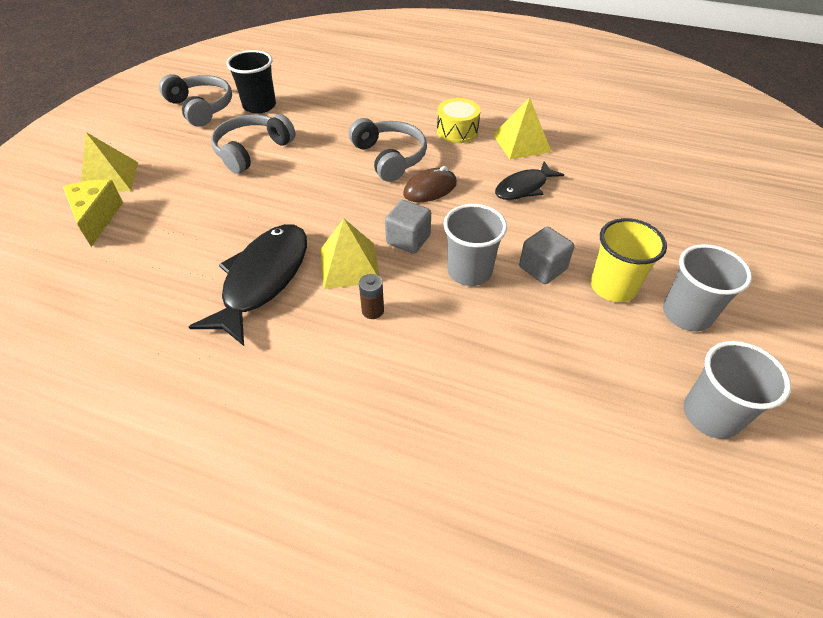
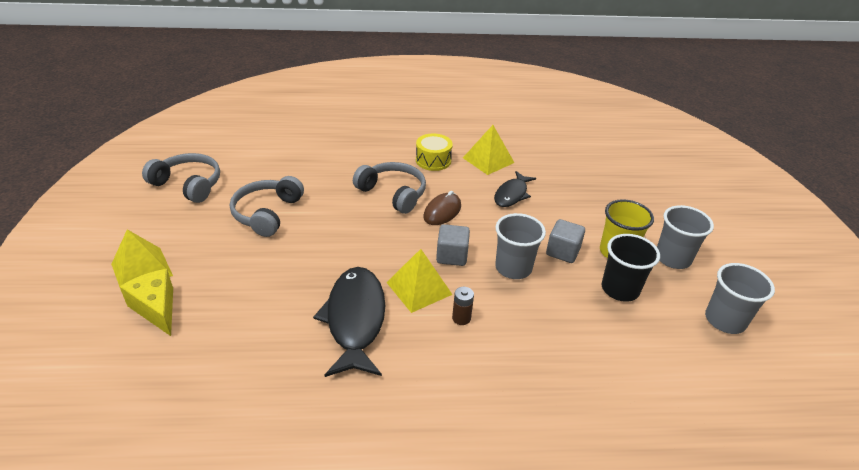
camera: 25 degrees left, 10 degrees down
(259, 106) = (245, 172): black cup -> black cup (620, 289)

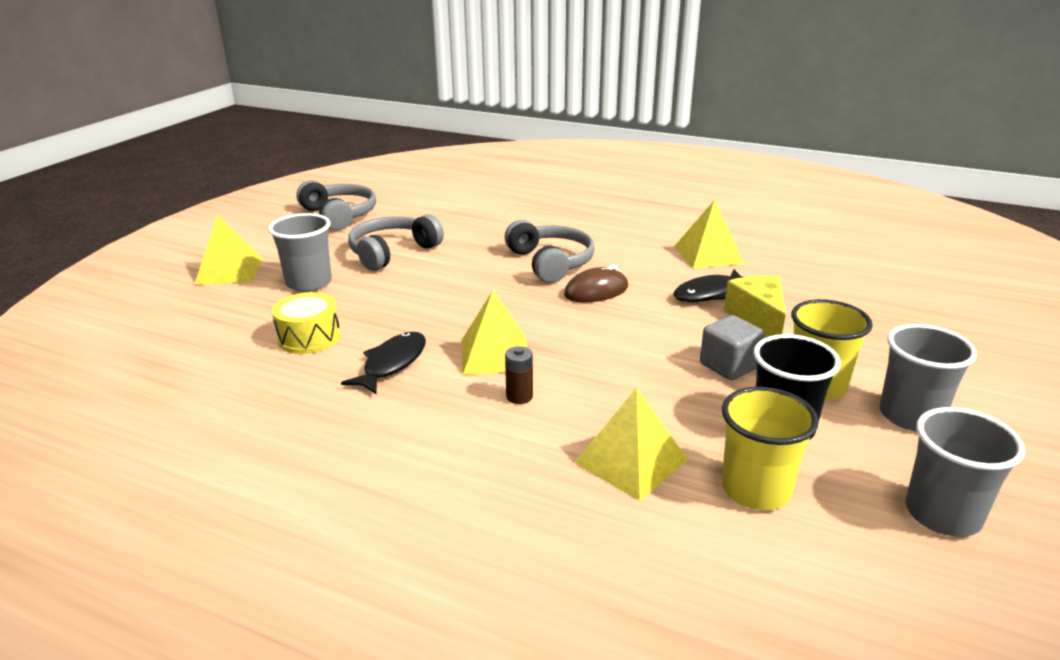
camera: 30 degrees right, 10 degrees down
(156, 308) = (211, 303): yellow cheese -> yellow cheese (758, 319)
(355, 319) = (392, 364): black fish -> black fish, size x0.59
(433, 160) = (632, 242): yellow drum -> yellow drum (309, 337)
(452, 256) = (567, 335): grey cube -> none
(513, 268) = (639, 365): grey cup -> grey cup (309, 283)
(560, 344) = (631, 461): none -> yellow pyramid
(635, 339) = (755, 490): none -> yellow cup

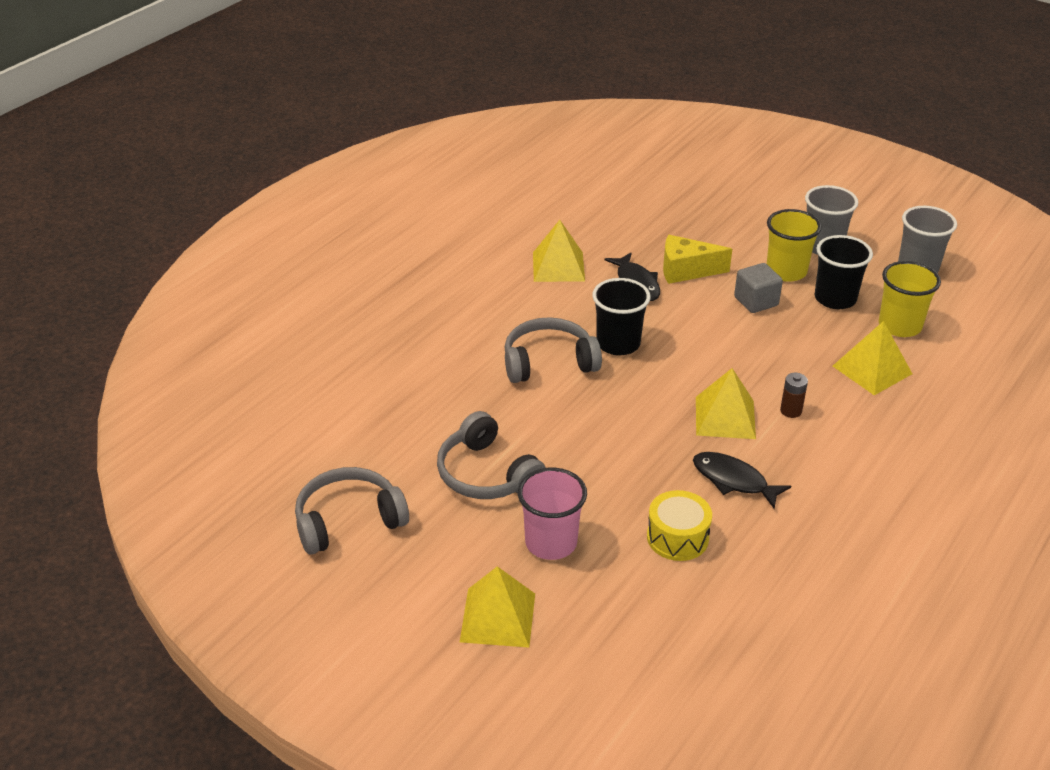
camera: 80 degrees left, 10 degrees up
(309, 283) = (551, 543): grey cup -> pink cup
(596, 291) = (618, 344): brown mouse -> black cup

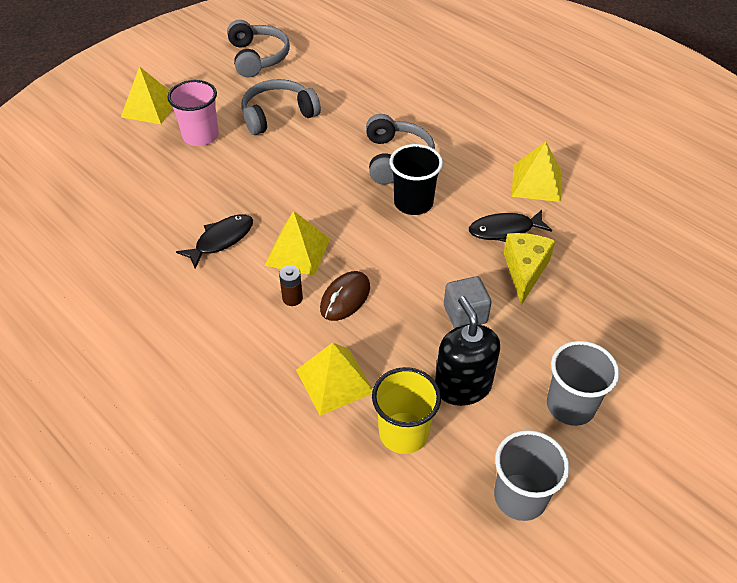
camera: 100 degrees right, 10 degrees up
(677, 537) = (177, 197): yellow drum -> none
(773, 375) = (345, 298): none -> brown mouse
(786, 271) = (519, 355): yellow cup -> none
(835, 299) = (462, 386): black cup -> black soap dispenser

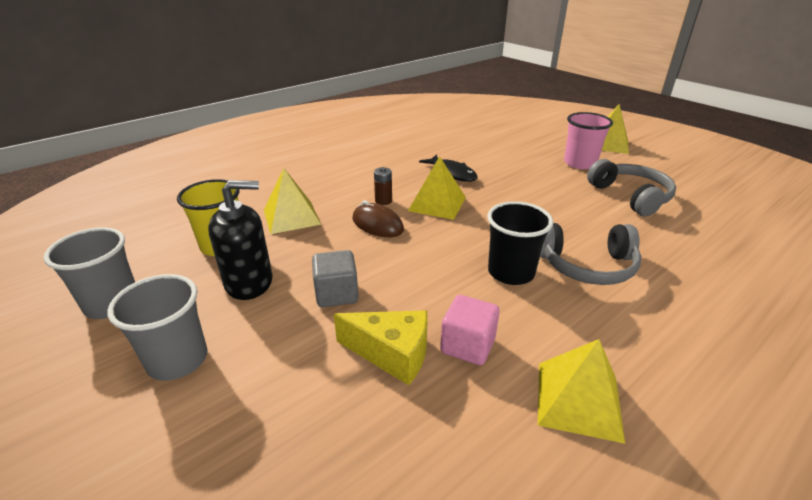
camera: 95 degrees right, 15 degrees down
(257, 57) = (725, 186): grey headphones -> none
(505, 230) = (467, 345): black fish -> pink cube

